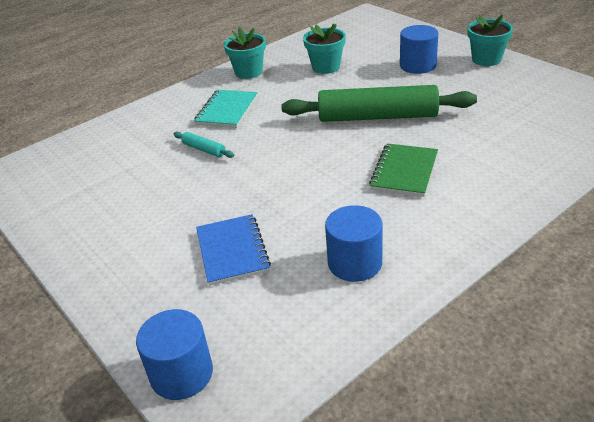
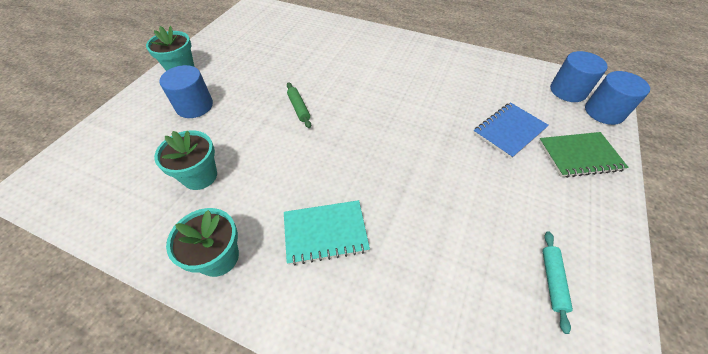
camera: 120 degrees left, 15 degrees up
(204, 149) = (408, 215): turquoise rolling pin -> turquoise rolling pin (552, 281)
(355, 263) = (469, 76): blue cylinder -> blue cylinder (568, 91)
(377, 116) = (299, 108): green rolling pin -> green rolling pin, size x0.41
(404, 172) = (369, 77): green notebook -> green notebook (579, 156)

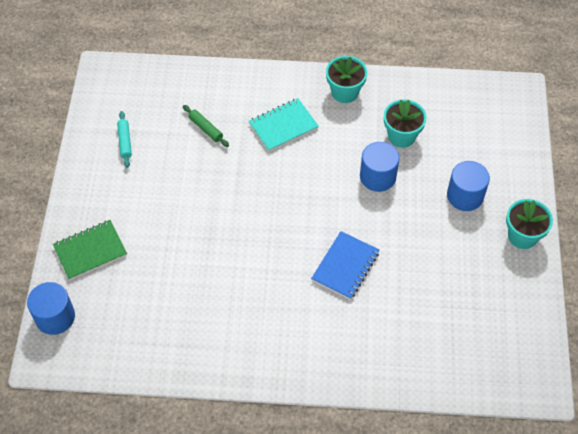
camera: 160 degrees right, 5 degrees up
(299, 108) = (364, 224): green rolling pin -> green rolling pin (206, 128)
(509, 131) = (154, 260): blue notebook -> blue notebook (345, 266)
(568, 91) = (88, 339): blue cylinder -> blue cylinder (377, 176)

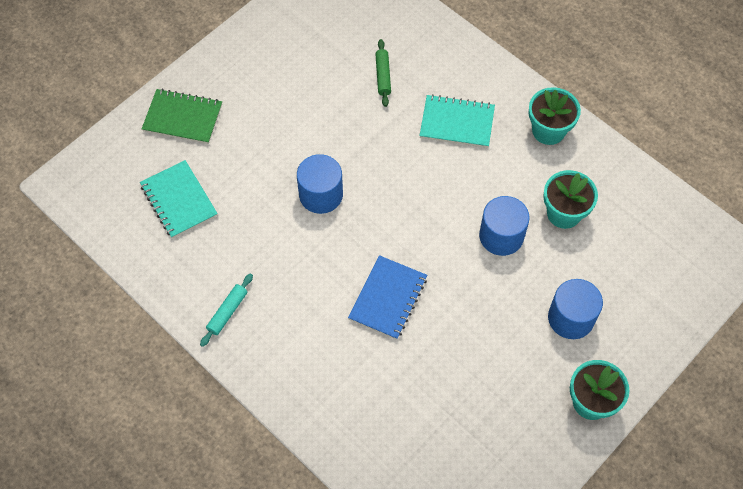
camera: 40 degrees right, 5 degrees up
(55, 317) = (103, 155): blue cylinder -> blue cylinder (321, 195)
(125, 142) = (301, 39): turquoise rolling pin -> turquoise rolling pin (227, 312)
(142, 307) = (179, 200): none -> turquoise notebook
(345, 266) = (388, 298): blue notebook -> blue notebook turned 45 degrees counterclockwise

